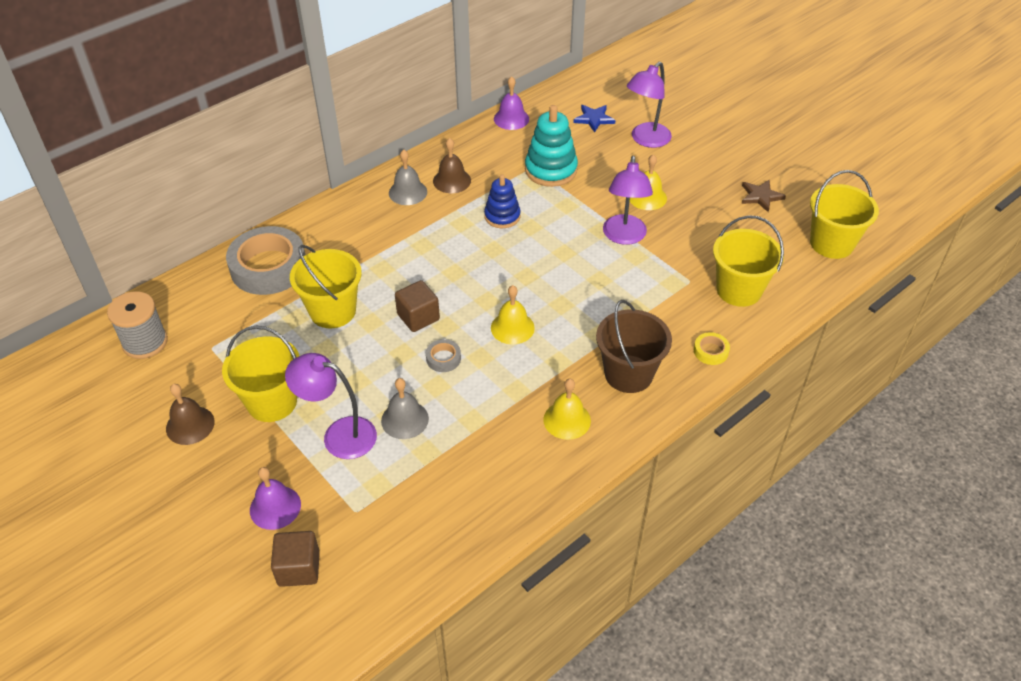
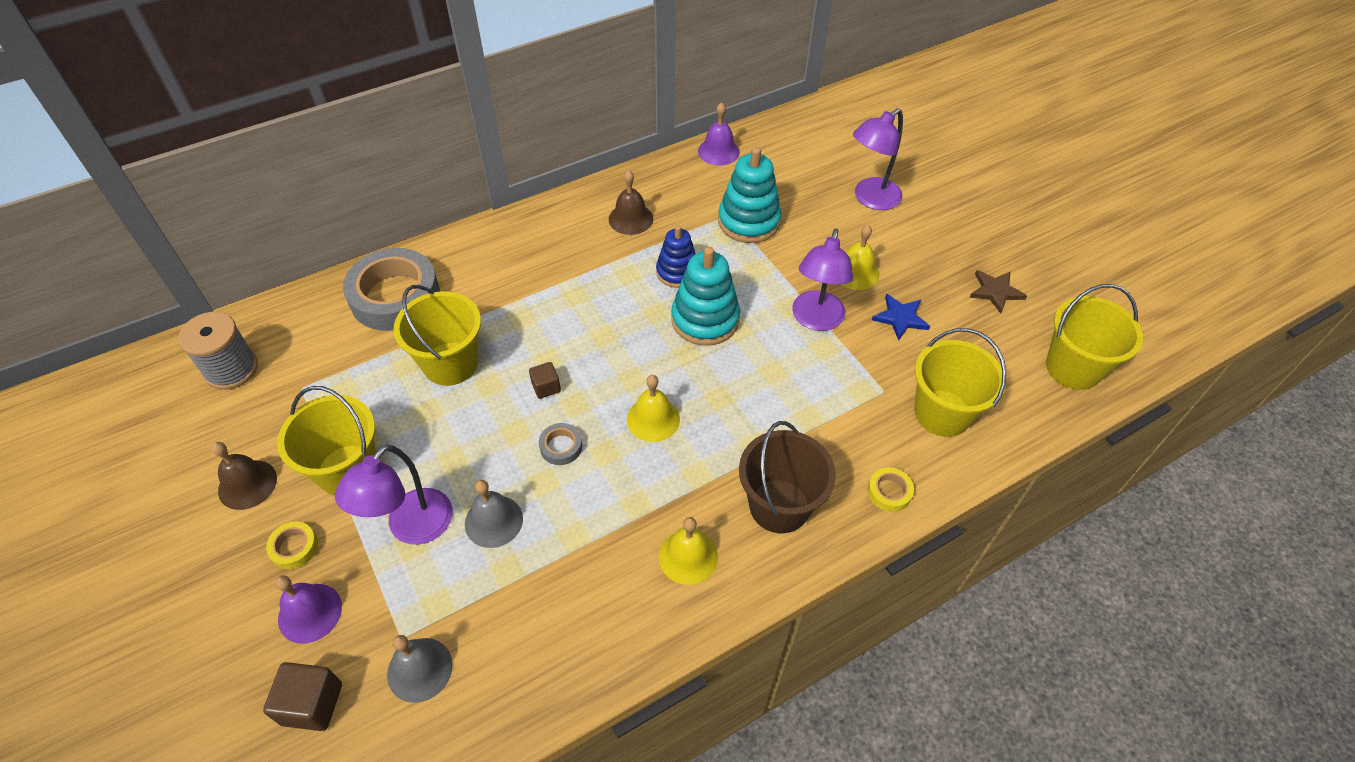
camera: 10 degrees right, 5 degrees up
(246, 464) = (294, 547): none -> yellow tape
(339, 435) = (411, 528): purple lamp -> purple lamp turned 90 degrees counterclockwise
(408, 192) = (577, 226): grey bell -> grey bell (419, 669)
(418, 317) = (546, 387): brown cube -> brown cube, size x0.61
(534, 249) = (705, 319): none -> turquoise stacking toy
(594, 119) = (814, 164): blue star -> blue star (900, 318)

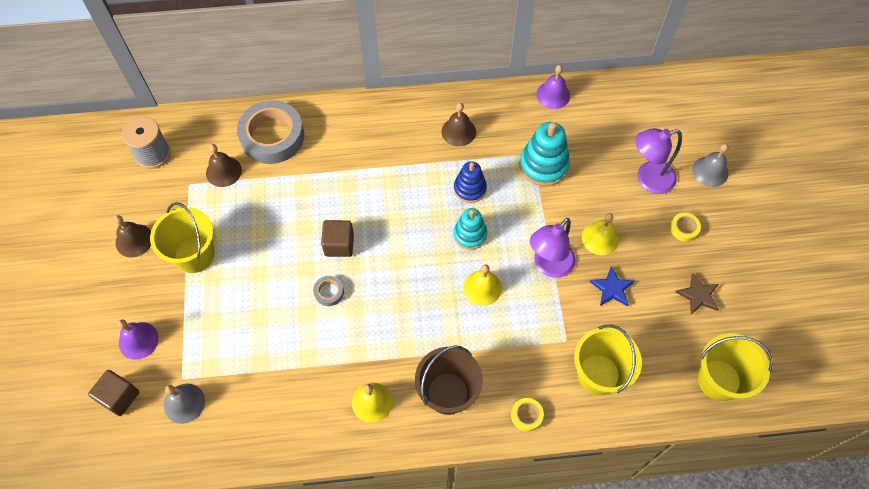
camera: 25 degrees right, 10 degrees up
(294, 547) = (145, 294): yellow tape -> yellow tape (684, 228)
(345, 357) = (223, 171): none -> brown bell
(411, 528) = (216, 310): purple lamp -> none
(450, 363) = (286, 202): yellow bucket -> none
(493, 521) = (265, 326): grey bell -> grey bell (710, 171)
(546, 387) = (339, 244): brown cube -> brown cube, size x1.63
(653, 419) = (397, 296): yellow bell -> yellow bell (482, 287)
(705, 319) = (470, 234): turquoise stacking toy -> turquoise stacking toy, size x0.66

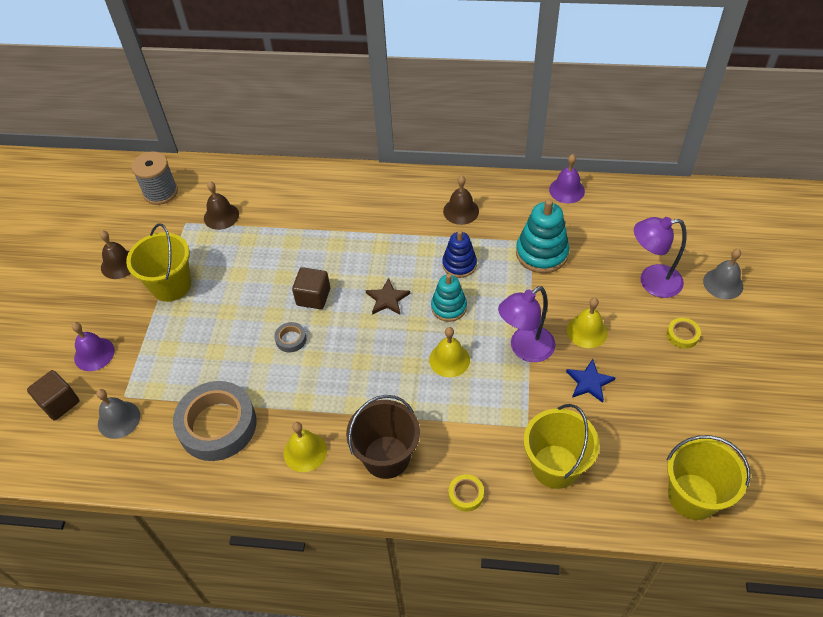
camera: 15 degrees right, 10 degrees down
(272, 136) = (276, 192): grey tape -> grey tape (217, 425)
(698, 295) = (685, 404): brown star -> brown star (387, 299)

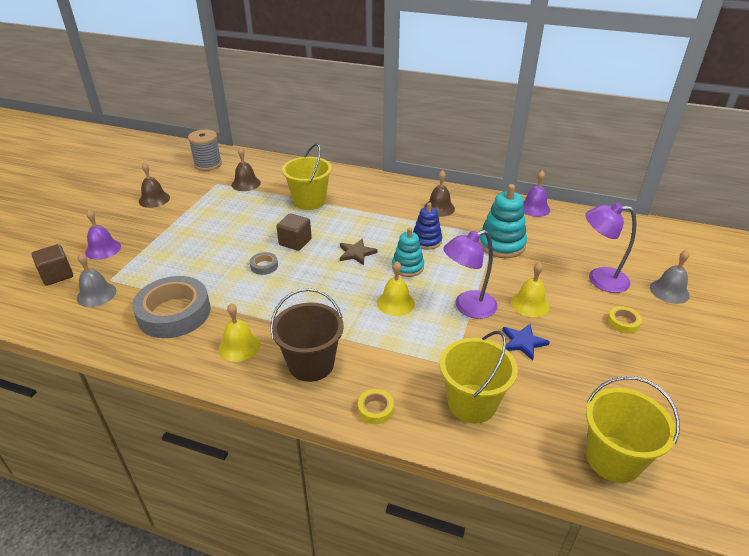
camera: 10 degrees right, 15 degrees down
(171, 285) = (186, 217): yellow bucket -> yellow bucket (309, 201)

